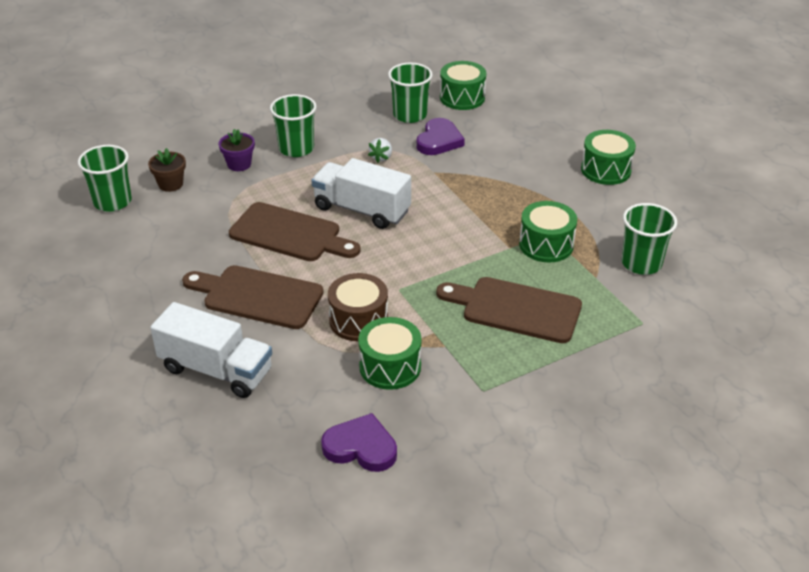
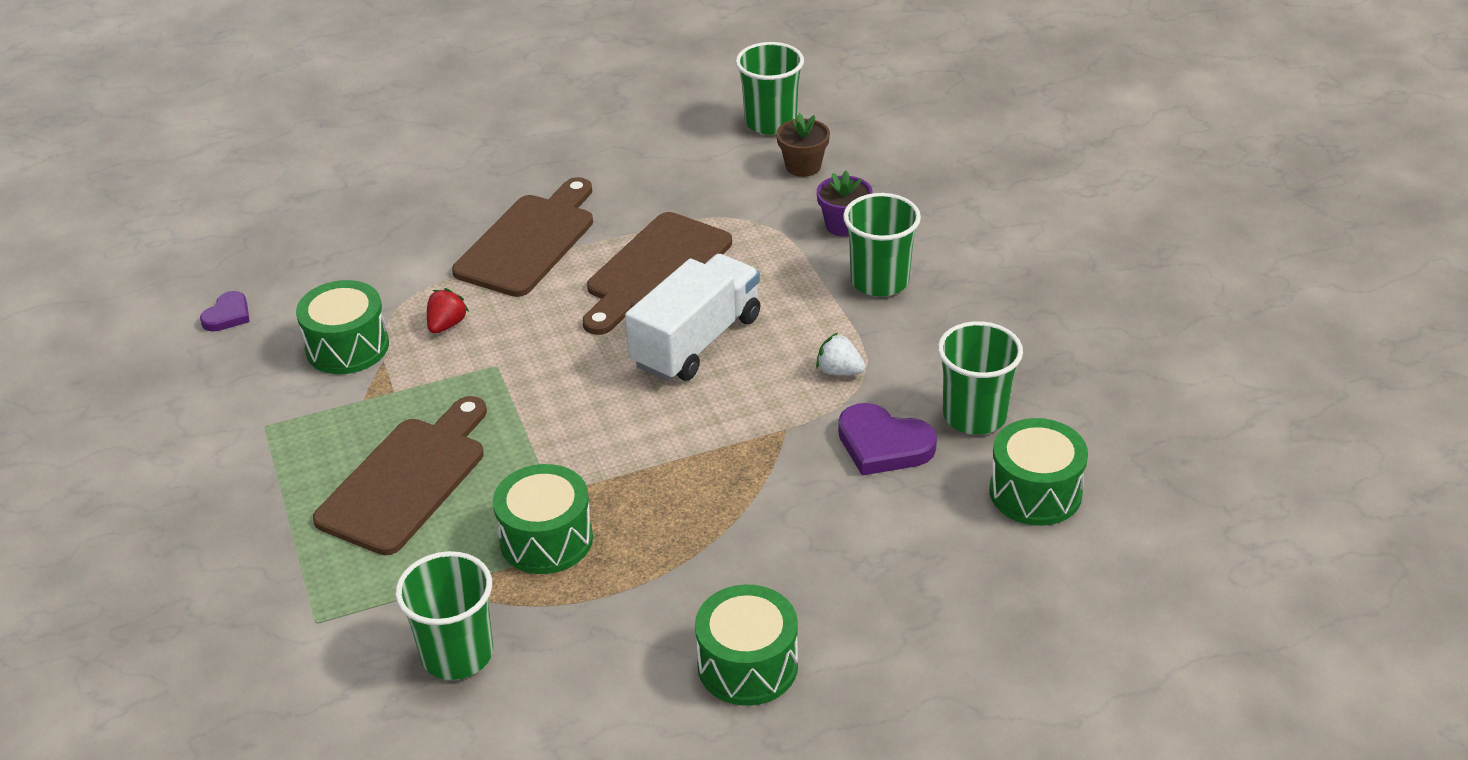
camera: 100 degrees right, 0 degrees up
(216, 370) = (407, 211): white truck -> none
(358, 320) = (446, 325): brown drum -> red strawberry
(361, 447) = (228, 315): purple heart -> purple heart, size x0.60

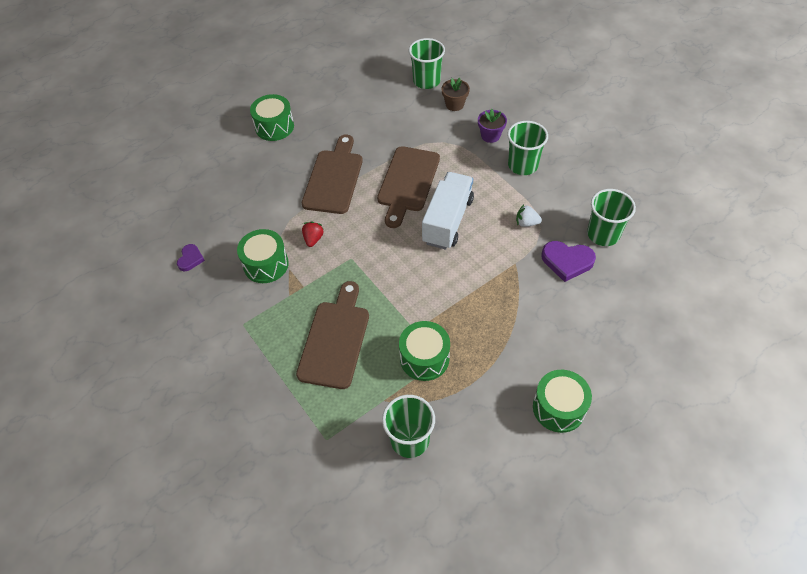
camera: 15 degrees left, 15 degrees up
(1035, 492) = (651, 272): green drum -> green drum (274, 127)

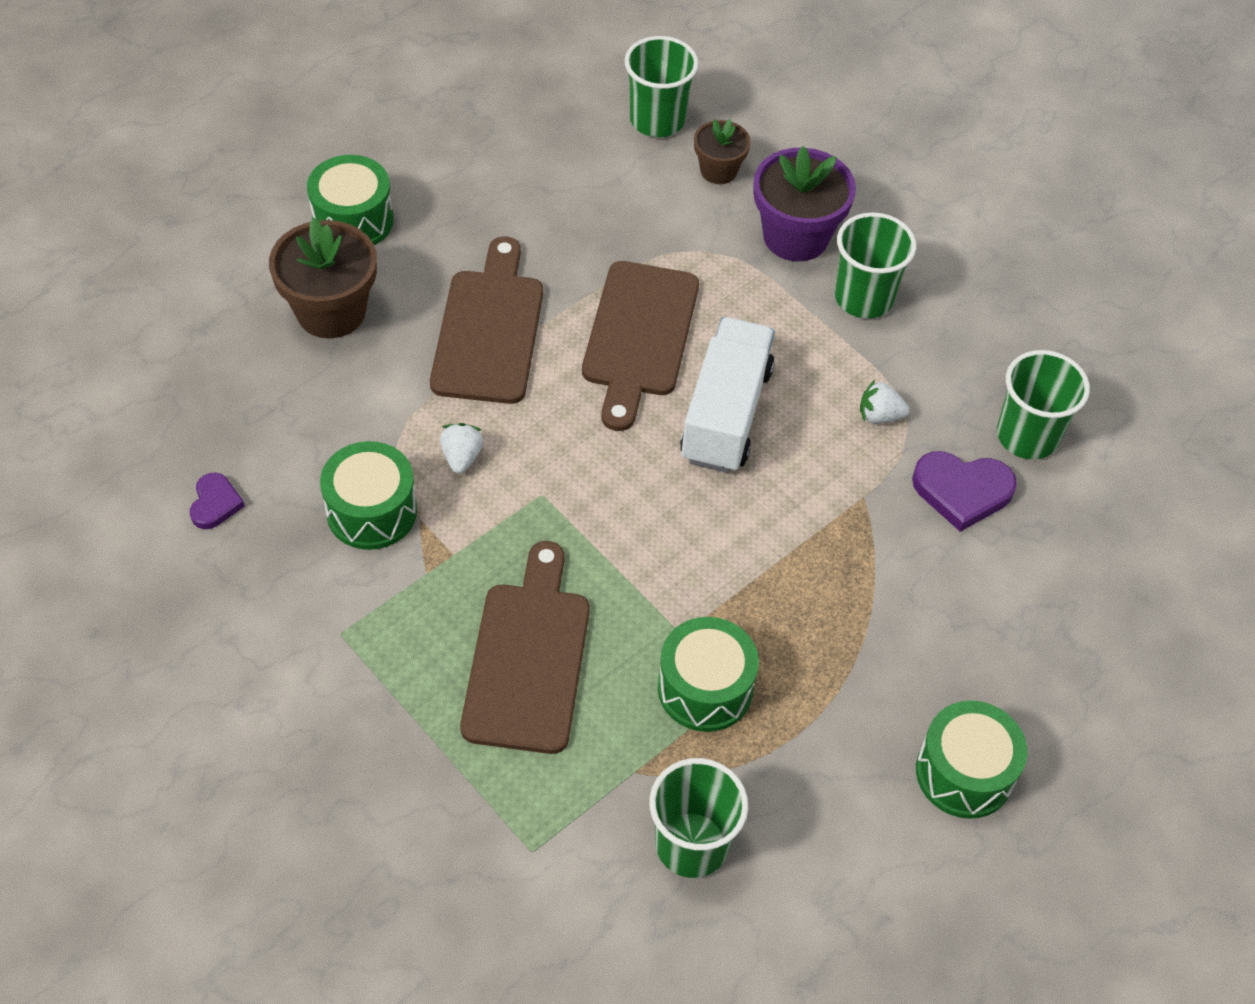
camera: 10 degrees left, 0 degrees up
(258, 169) = (331, 311): none -> brown flower pot
(313, 239) = (461, 457): red strawberry -> white strawberry
(490, 136) = (795, 236): purple flower pot -> purple flower pot, size x1.73

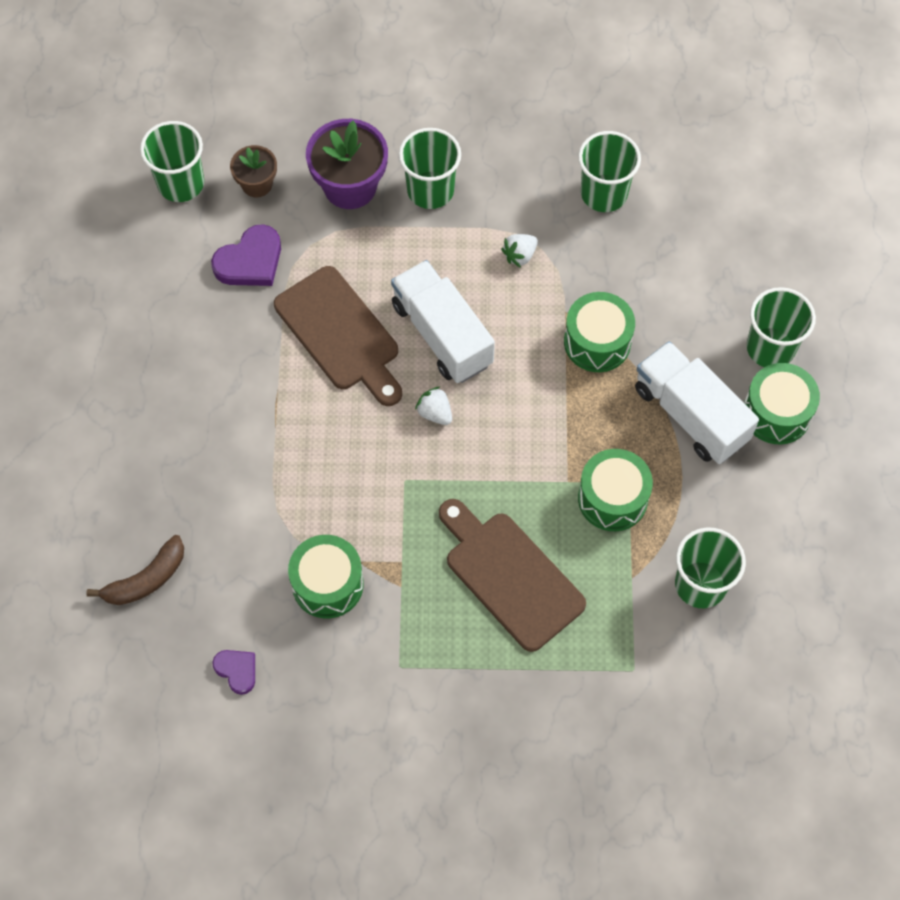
camera: 45 degrees left, 10 degrees up
(243, 370) = (146, 579): none -> brown banana
(331, 311) = (149, 493): brown flower pot -> none
(353, 220) = (85, 424): green drum -> green drum (597, 342)
(461, 457) = (335, 503): white strawberry -> white strawberry (435, 413)
(489, 330) = (253, 413): brown cutting board -> none
(873, 691) = (690, 414): none -> white truck
(962, 491) = (608, 258): purple heart -> purple heart (250, 261)
(1031, 711) = (770, 348): none -> green cup

